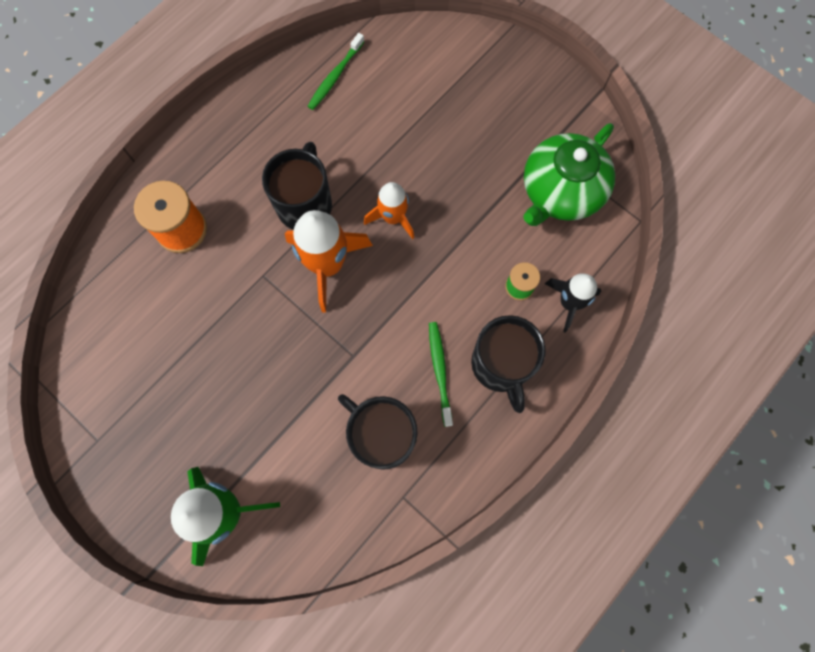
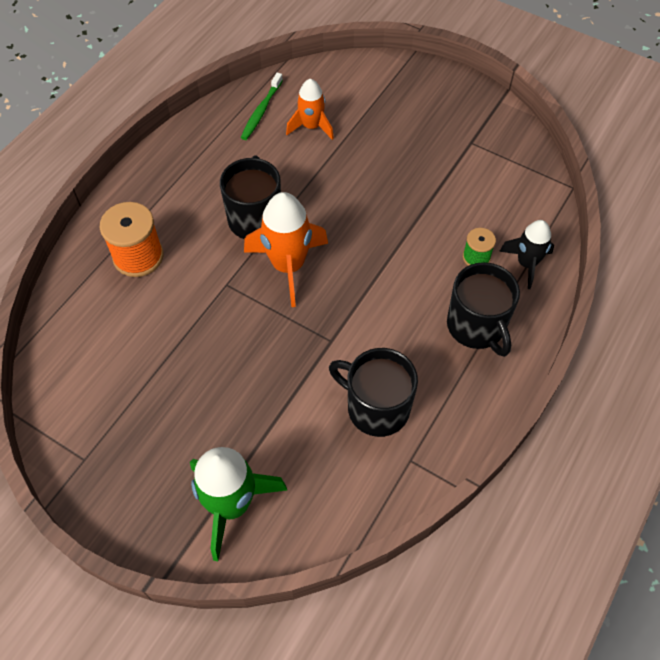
camera: 10 degrees left, 15 degrees down
(393, 218) = (342, 217): orange rocket -> orange rocket (311, 126)
(440, 371) = (419, 341): green toothbrush -> none
(560, 191) = (493, 174): green teapot -> none

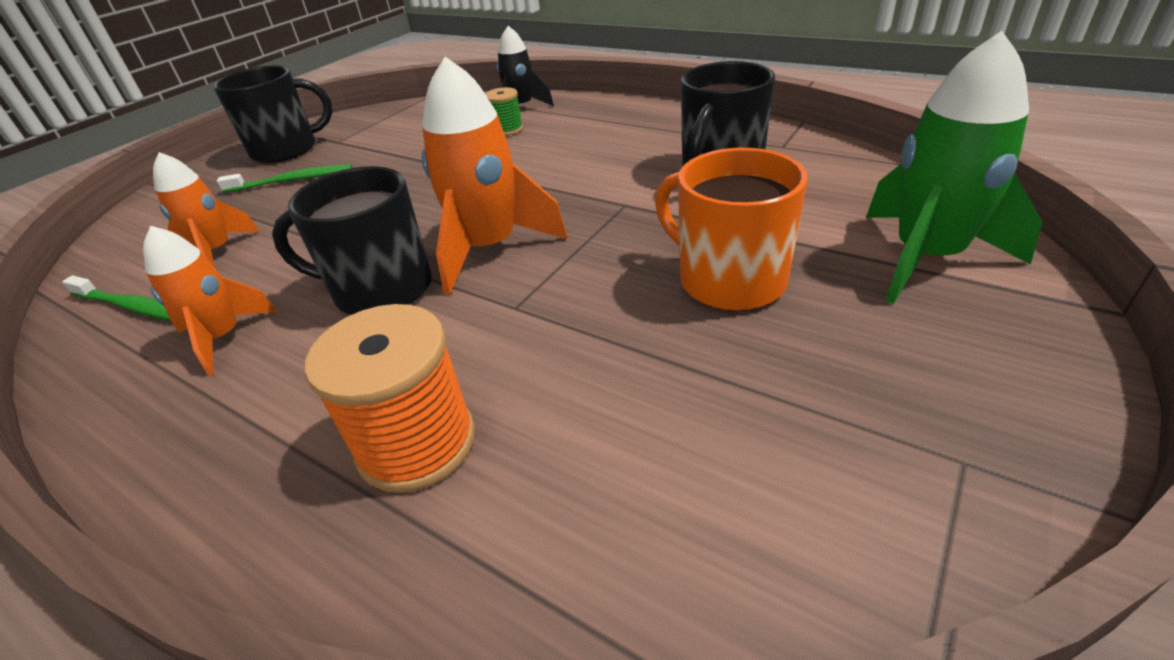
camera: 85 degrees left, 20 degrees down
(226, 160) = (223, 338): none -> orange rocket
(230, 391) = (729, 280): none -> orange mug
(402, 134) = (292, 181): none -> green toothbrush
(476, 326) = (600, 125): black mug -> black mug (286, 150)

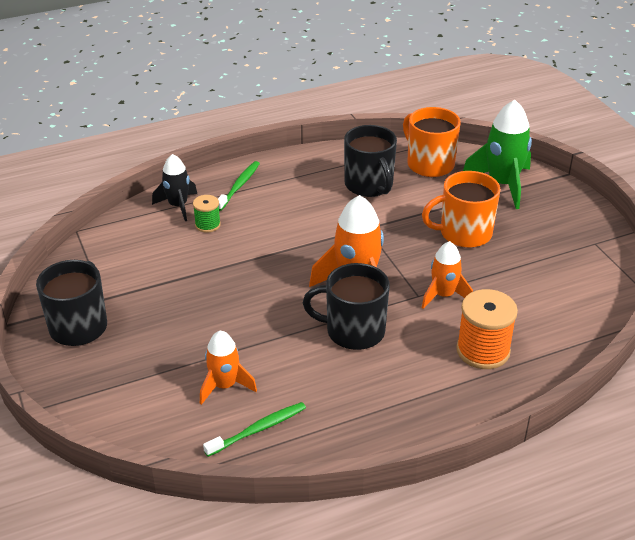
camera: 60 degrees left, 0 degrees up
(223, 338) = (338, 395): orange rocket -> orange rocket (443, 295)
(292, 181) = (151, 334): green toothbrush -> green toothbrush (239, 186)
(380, 289) = (353, 331): black mug -> black mug turned 60 degrees clockwise
(849, 182) = (429, 164): none -> orange mug

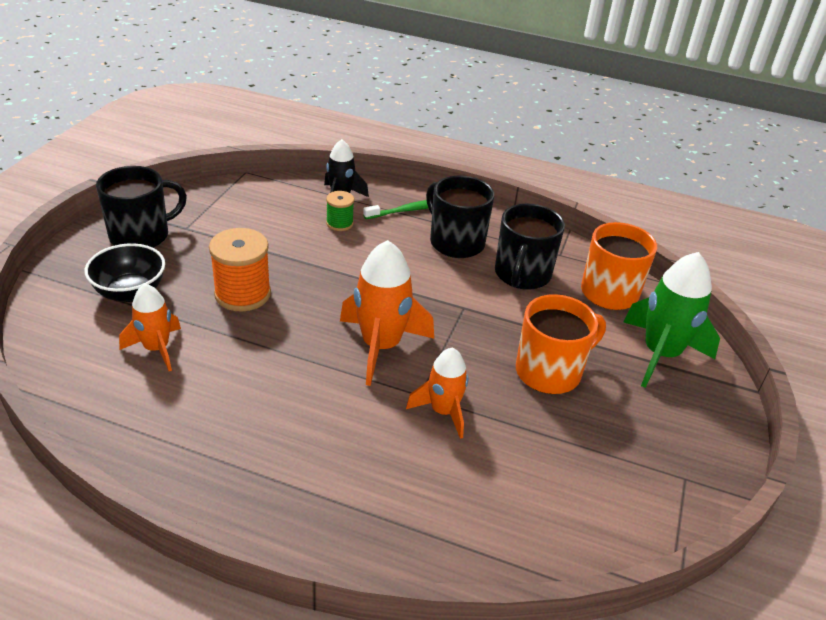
camera: 40 degrees right, 0 degrees up
(142, 367) = (130, 292): none -> black bowl
(258, 429) = (123, 401): green toothbrush -> none
(353, 331) = (317, 382): black mug -> black mug (455, 242)
(464, 233) = (550, 371): orange mug -> orange mug turned 120 degrees clockwise
(483, 350) = (401, 489): orange spool -> orange spool (242, 294)

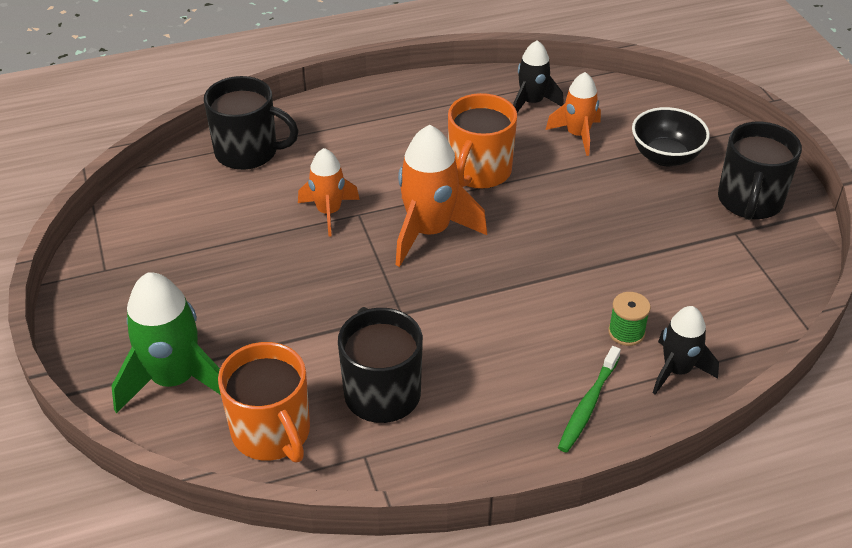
camera: 145 degrees right, 5 degrees up
(137, 404) = (532, 102): none -> black rocket
(242, 294) = (590, 206): orange spool -> none
(455, 242) = (490, 391): black mug -> black mug (248, 152)
(550, 371) = (270, 295): orange mug -> orange mug (479, 171)

